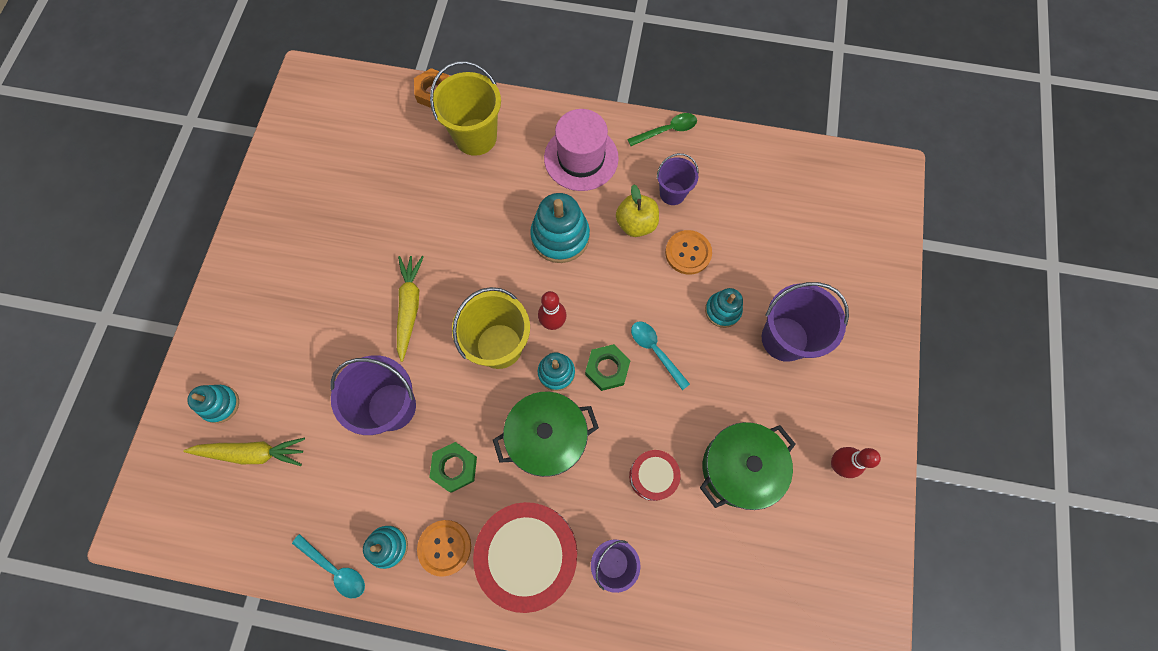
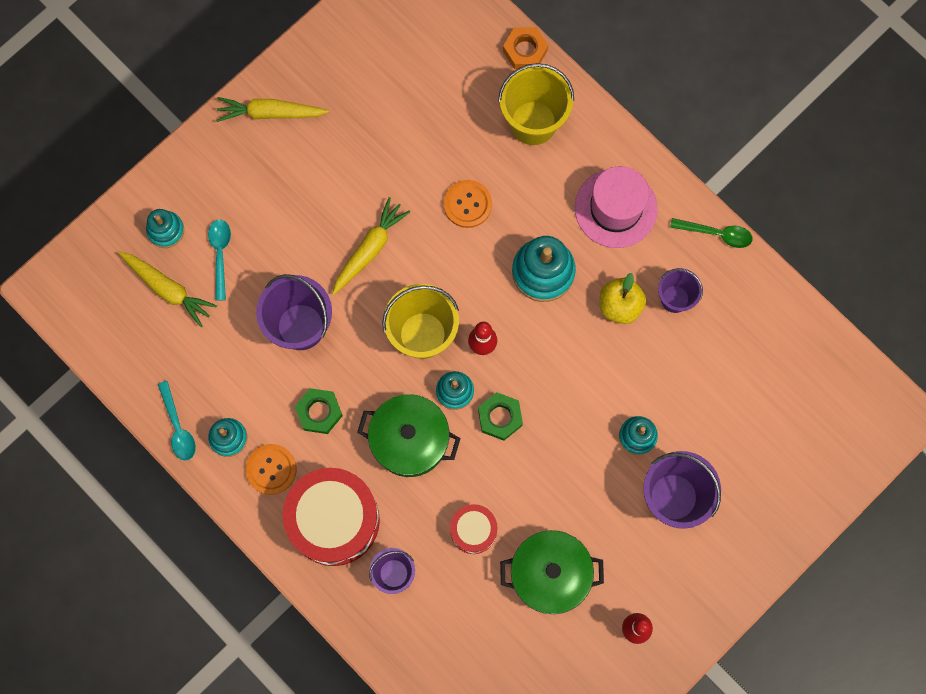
camera: 35 degrees right, 5 degrees up
(257, 255) = (270, 113): none -> yellow carrot
(655, 351) = (552, 430): turquoise spoon -> turquoise spoon (220, 255)
(688, 253) = (646, 364): orange button -> orange button (467, 204)

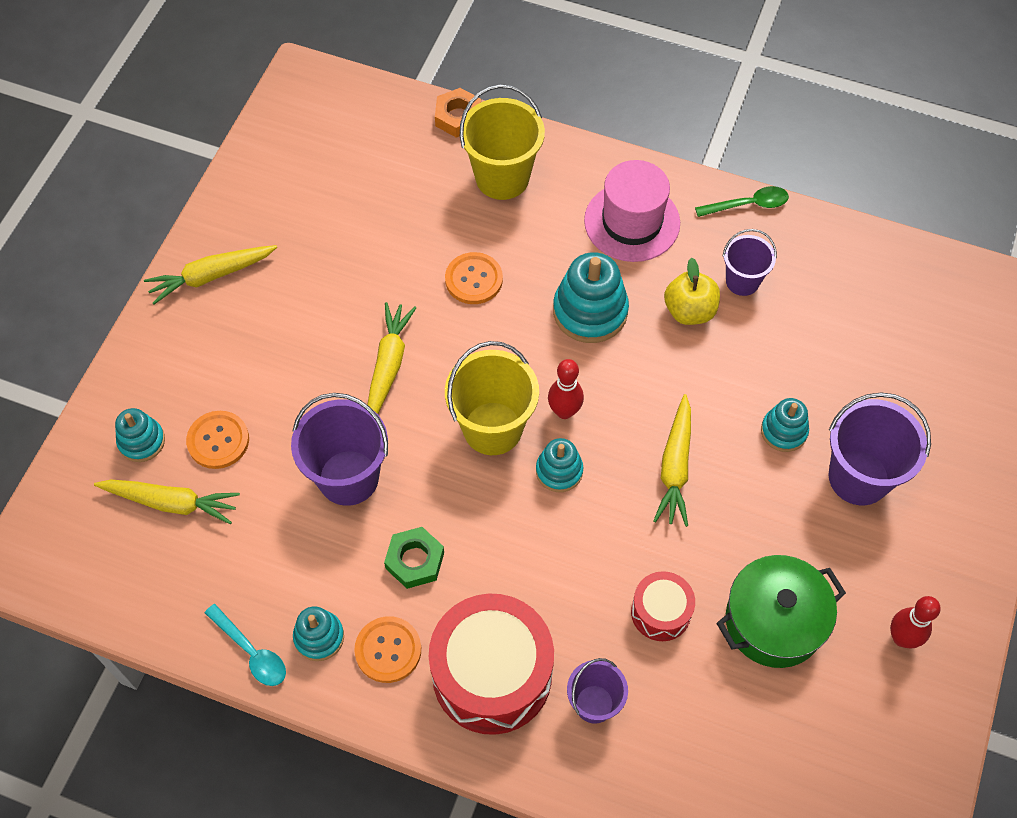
camera: 25 degrees left, 15 degrees down
(220, 255) = (218, 441): turquoise spoon -> orange button
(409, 440) = (535, 545): green pot -> none
(500, 417) = (624, 477): green nut -> none
(541, 427) = (675, 467): none -> yellow carrot

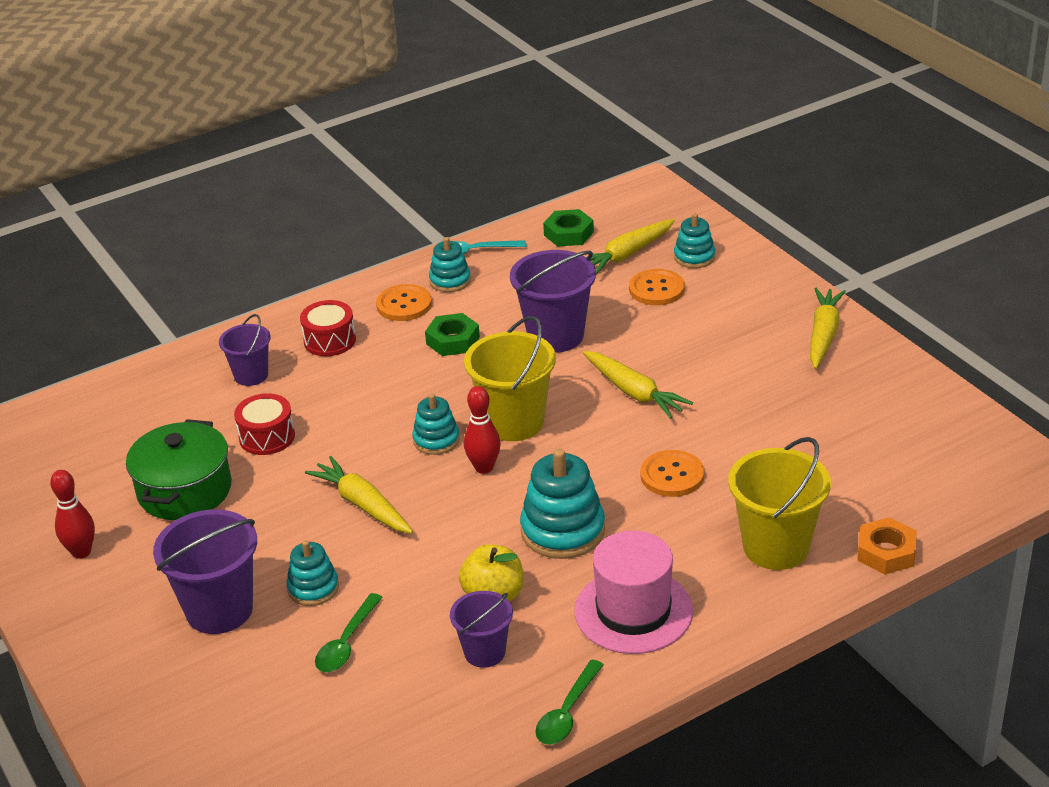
camera: 130 degrees right, 25 degrees down
(163, 582) = (568, 233): none -> green nut
(492, 674) = (330, 340): red drum -> red drum, size x0.51
(809, 369) = (346, 643): none -> green spoon

